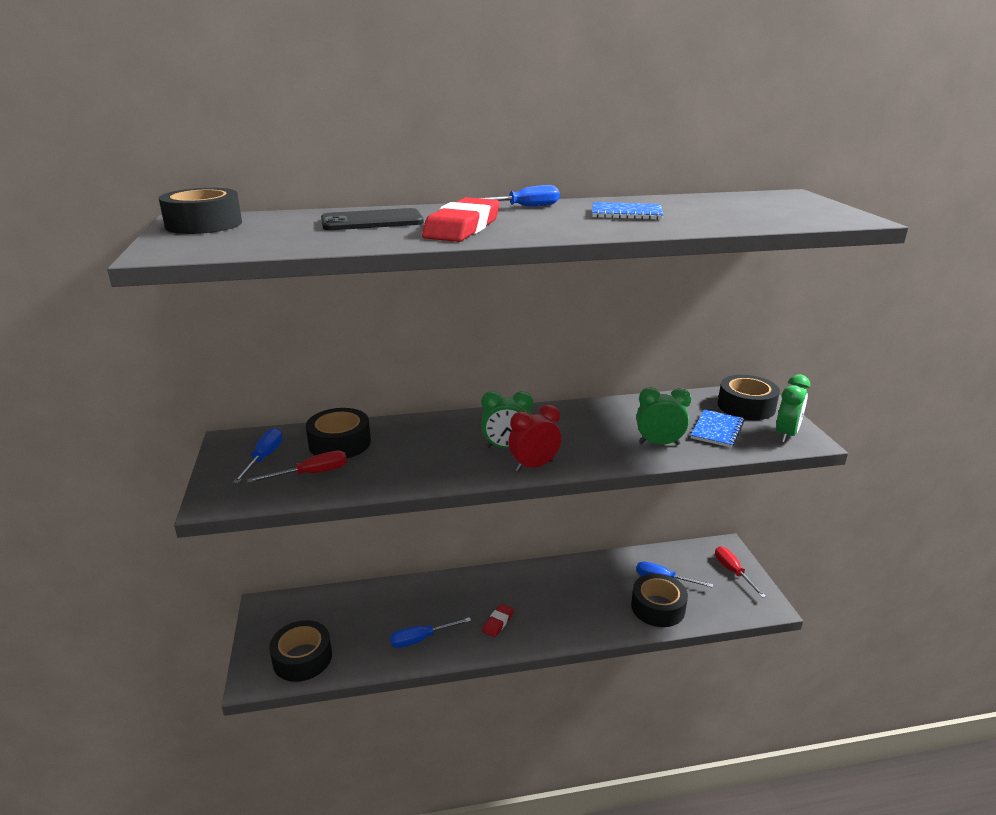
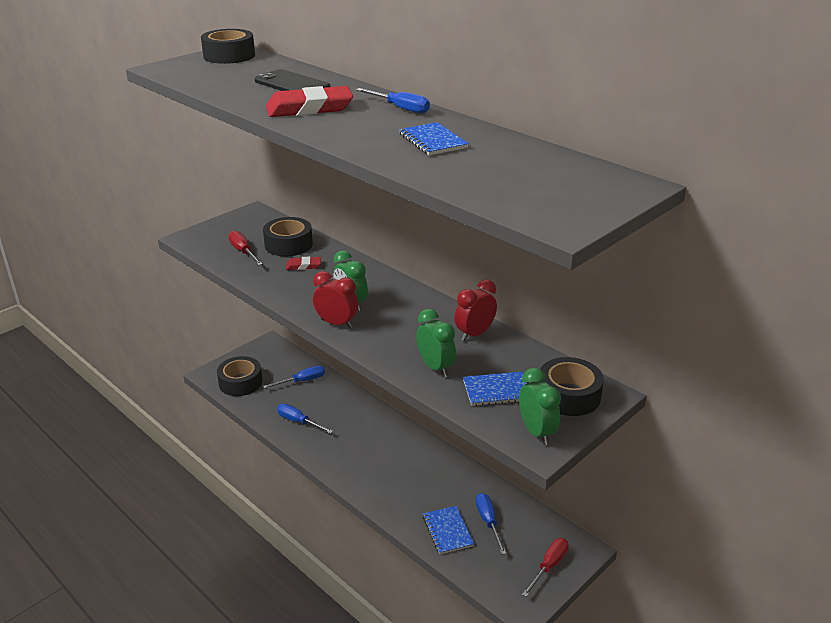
camera: 55 degrees right, 5 degrees up
(264, 458) = (245, 230): blue screwdriver -> blue screwdriver (302, 381)
(311, 474) = (243, 252): red screwdriver -> red screwdriver turned 150 degrees counterclockwise
(498, 622) = (347, 449): red eraser -> red eraser (303, 266)
(624, 410) = (474, 334): none -> red clock
(658, 607) = (447, 531): black tape -> blue notebook
(786, 434) = (536, 432): green clock -> green clock turned 105 degrees counterclockwise

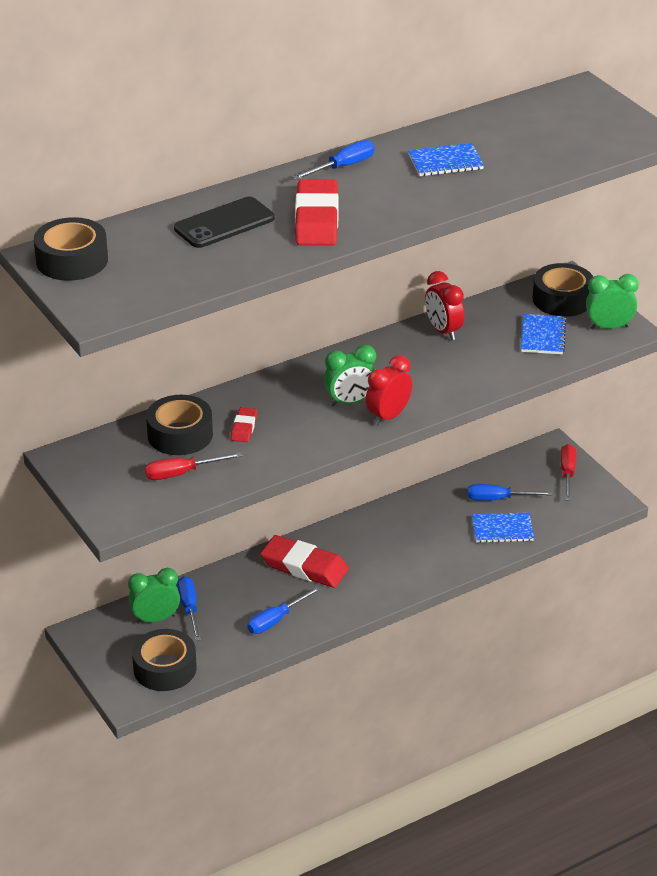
camera: 75 degrees left, 5 degrees up
(361, 425) = (304, 567): none -> red eraser
(435, 367) = (494, 364): green clock -> green clock (155, 619)
(549, 566) = (567, 473): red screwdriver -> red screwdriver turned 45 degrees clockwise

